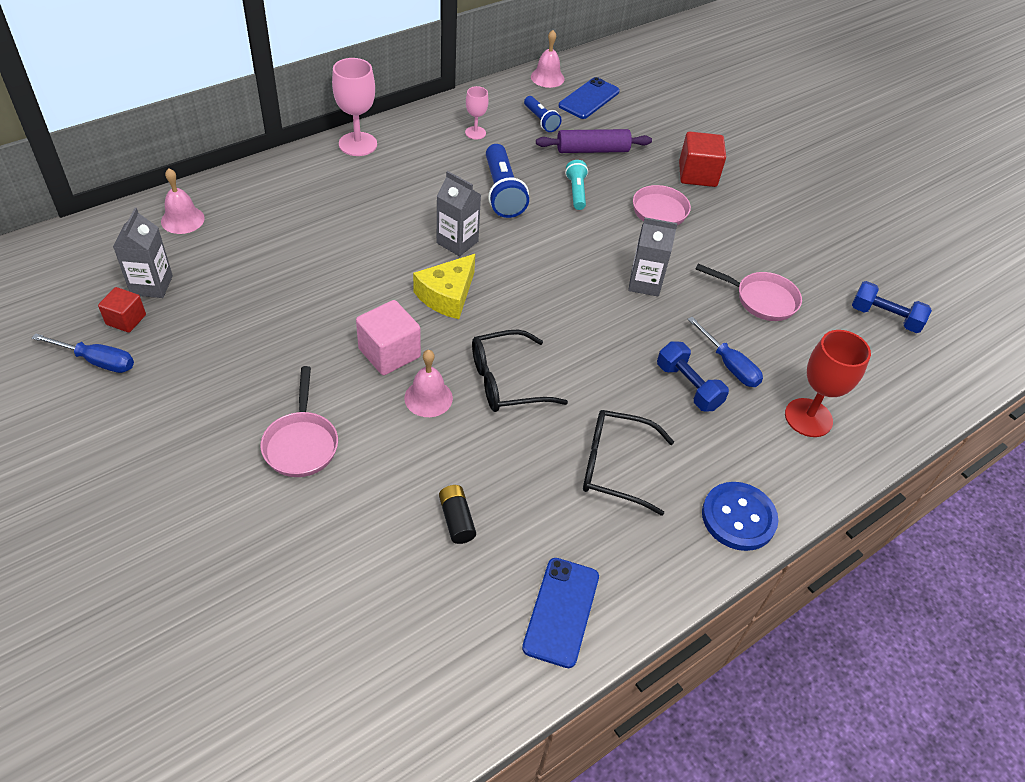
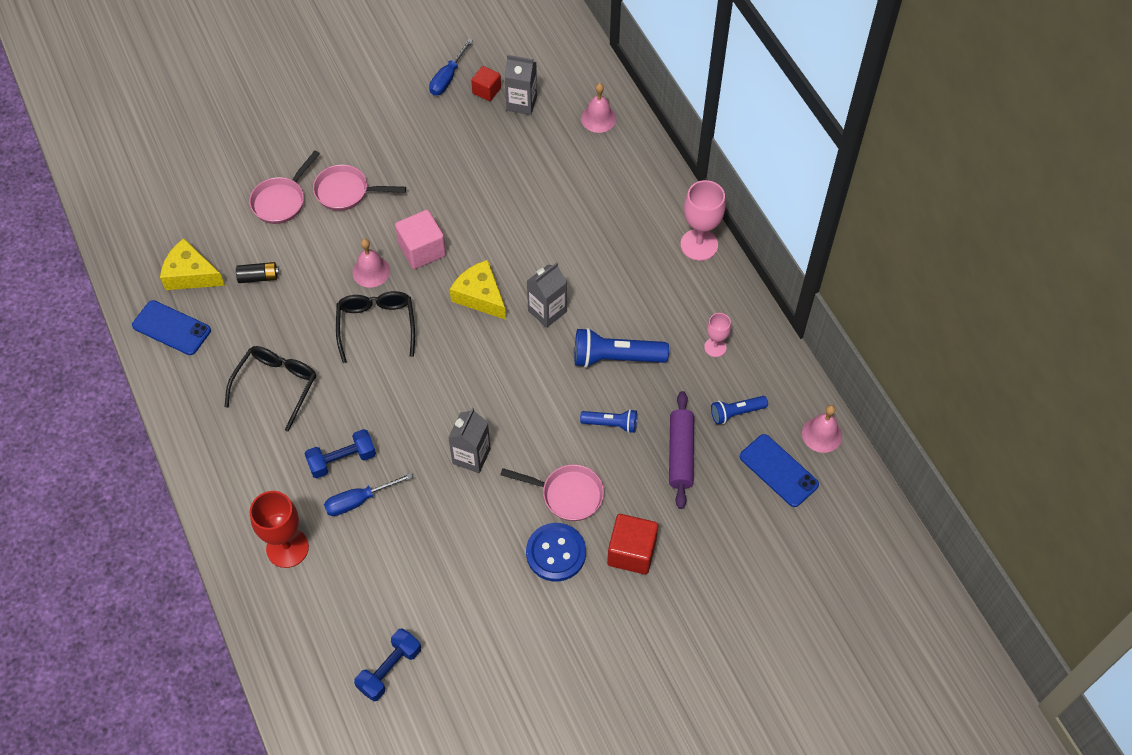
camera: 105 degrees right, 10 degrees up
(465, 609) = (191, 274): none -> yellow cheese
(576, 192) = (611, 424): turquoise flashlight -> blue flashlight
(738, 517) = (209, 460): blue button -> blue button (556, 553)
(761, 299) = (434, 556): pink pan -> pink pan (281, 201)

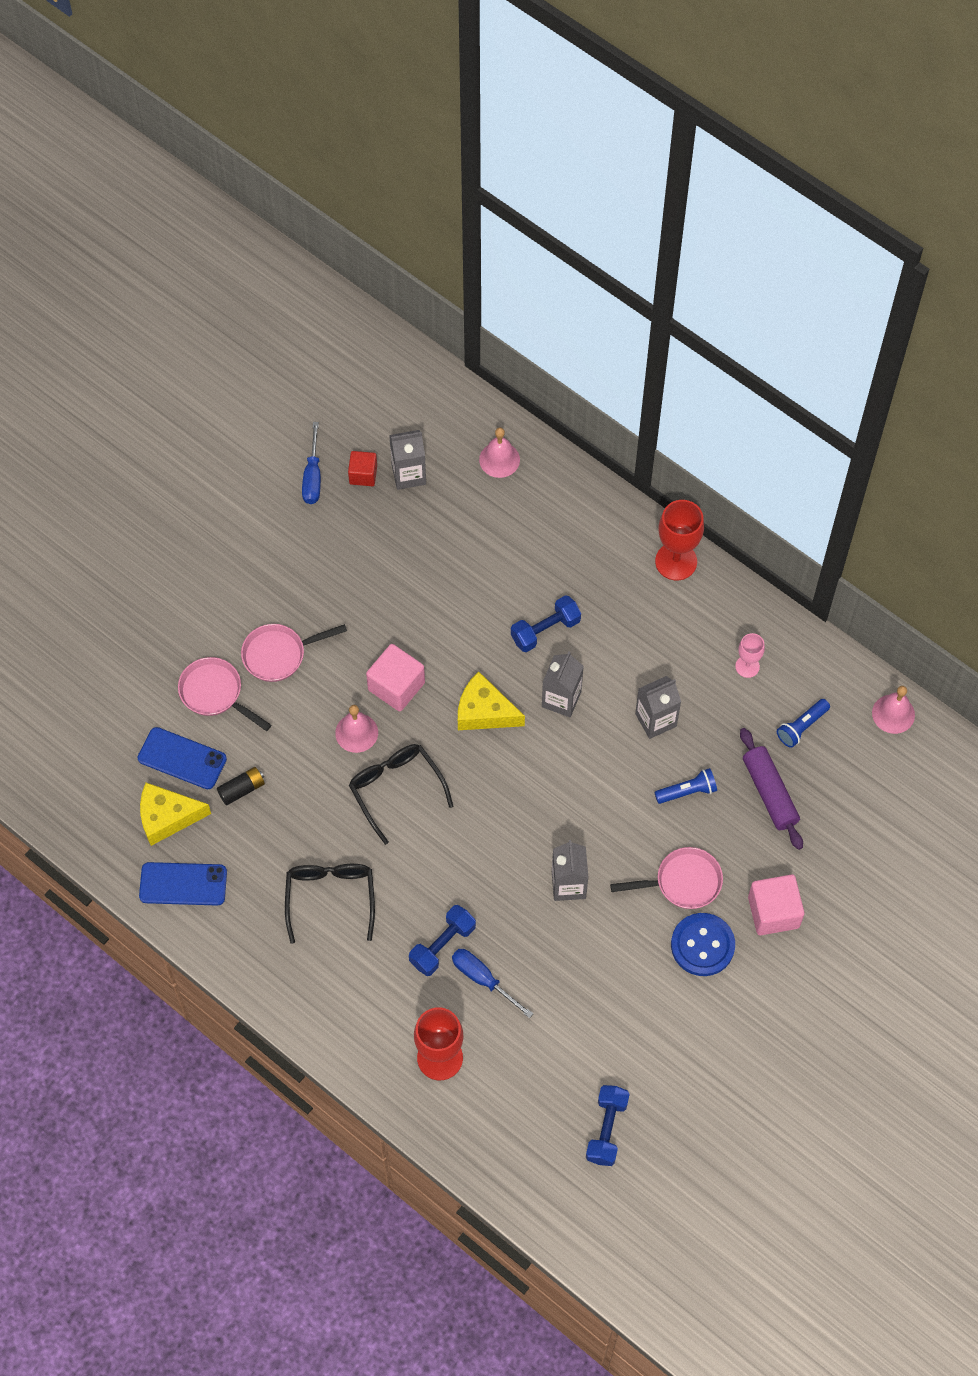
camera: 25 degrees left, 5 degrees up
(281, 201) = (215, 693): pink pan -> pink pan turned 120 degrees clockwise
(358, 501) = (483, 979): blue screwdriver -> blue screwdriver turned 90 degrees clockwise
(564, 255) = (545, 630): none -> blue dumbbell
(615, 358) = (655, 720): blue flashlight -> grey carton
(631, 552) = (773, 912): red cube -> pink cube
(699, 245) = (676, 561): pink goblet -> red goblet
(778, 470) = (870, 769): blue phone -> blue phone (182, 758)

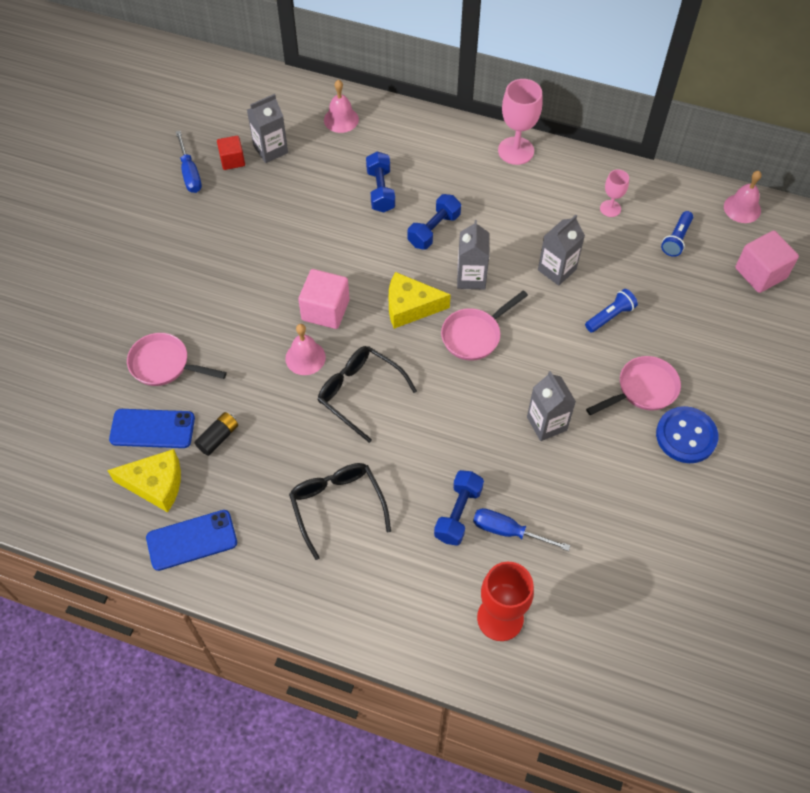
camera: 20 degrees left, 5 degrees down
(167, 817) = (156, 484): yellow cheese -> yellow cheese turned 150 degrees counterclockwise
(279, 654) = (211, 316): pink pan -> pink pan (474, 335)
(606, 1129) = (684, 630): blue dumbbell -> blue dumbbell (380, 190)
(676, 561) = (516, 151): red goblet -> pink goblet
(769, 793) = (677, 296): purple rolling pin -> none
(773, 912) = (730, 389): pink cube -> pink cube (760, 273)

